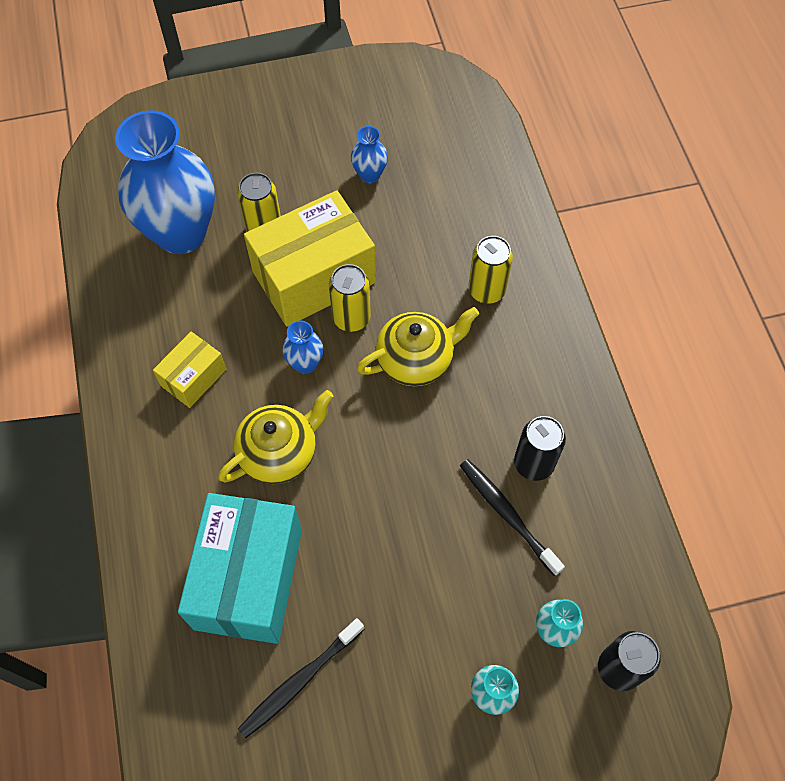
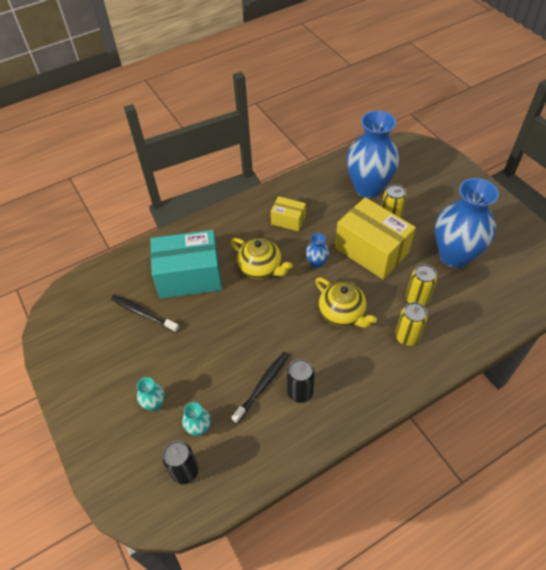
camera: 75 degrees right, 10 degrees down
(351, 318) = (354, 275): yellow can -> yellow can (417, 299)
(369, 175) = (454, 255): blue vase -> blue vase, size x2.38

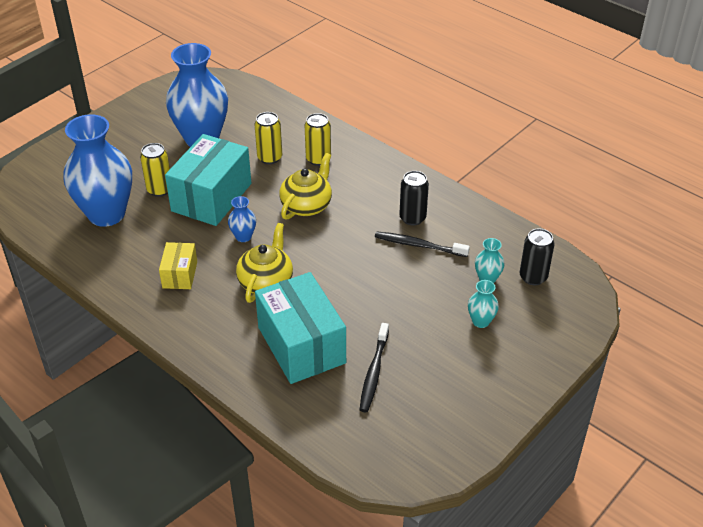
camera: 110 degrees left, 10 degrees down
(371, 250) = (211, 197): yellow box -> turquoise box

